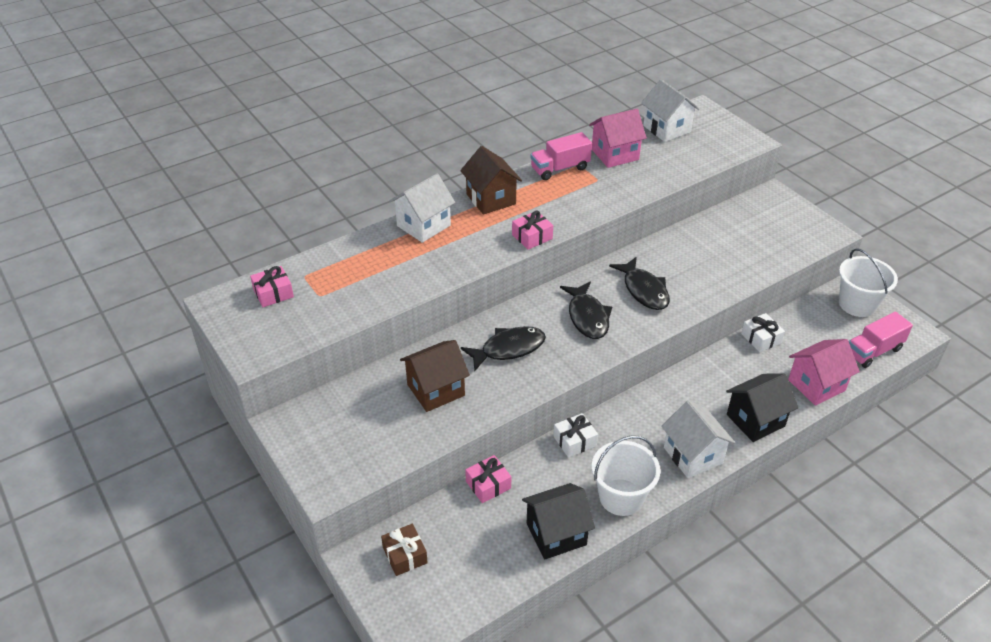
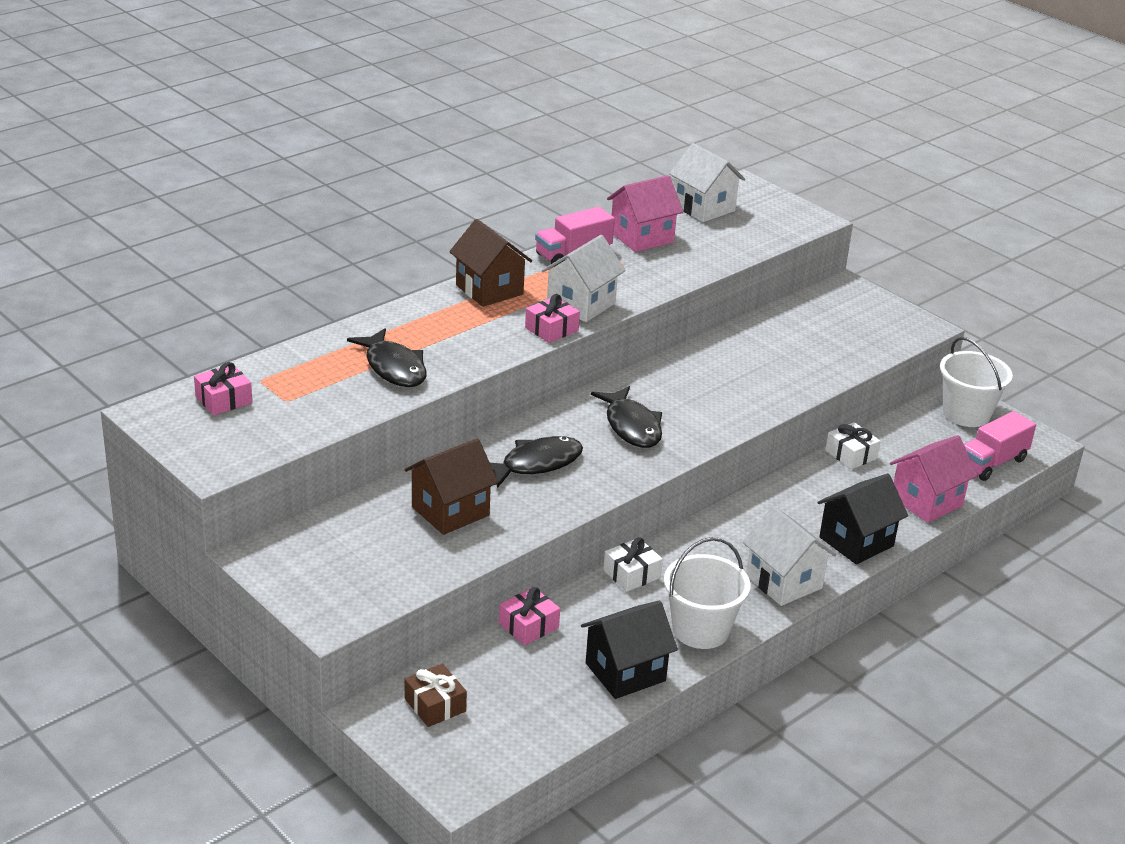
camera: 10 degrees left, 10 degrees down
(423, 225) = (407, 321): white house -> white house (581, 304)
(644, 290) = (699, 395): black fish -> black fish (393, 368)

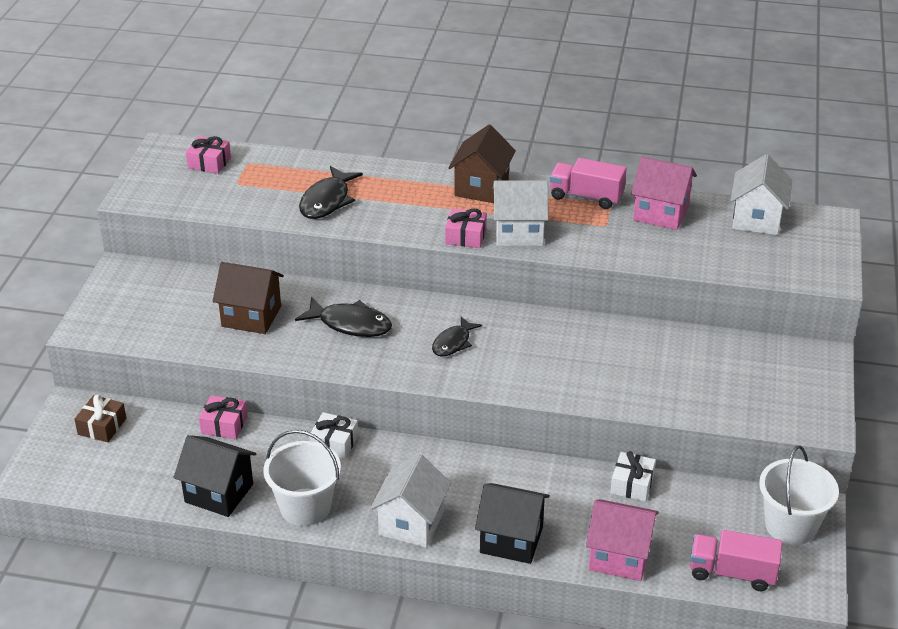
camera: 55 degrees right, 5 degrees up
(631, 426) = (453, 343): black fish -> black fish, size x0.66

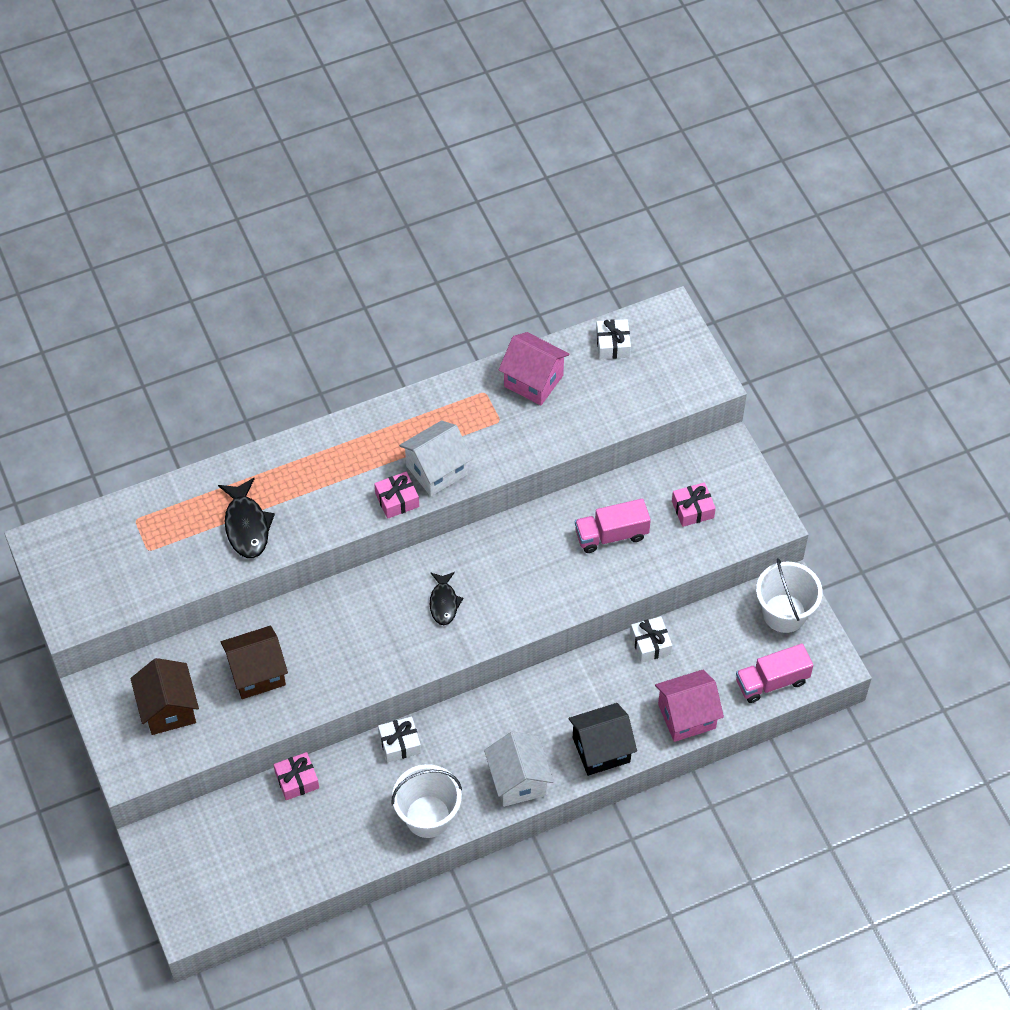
camera: 35 degrees left, 20 degrees up
(102, 426) = (198, 844): brown gift -> none
(209, 163) = (100, 539): pink gift -> pink gift (692, 509)
(219, 493) = (351, 846): black house -> none
(350, 324) = (346, 632): black fish -> none
(481, 188) = (365, 434): brown house -> brown house (168, 709)
(586, 197) = (460, 395): pink truck -> pink truck (611, 535)
(661, 213) = (533, 381): pink house -> pink house turned 45 degrees clockwise
(756, 219) = (612, 344): white house -> white gift

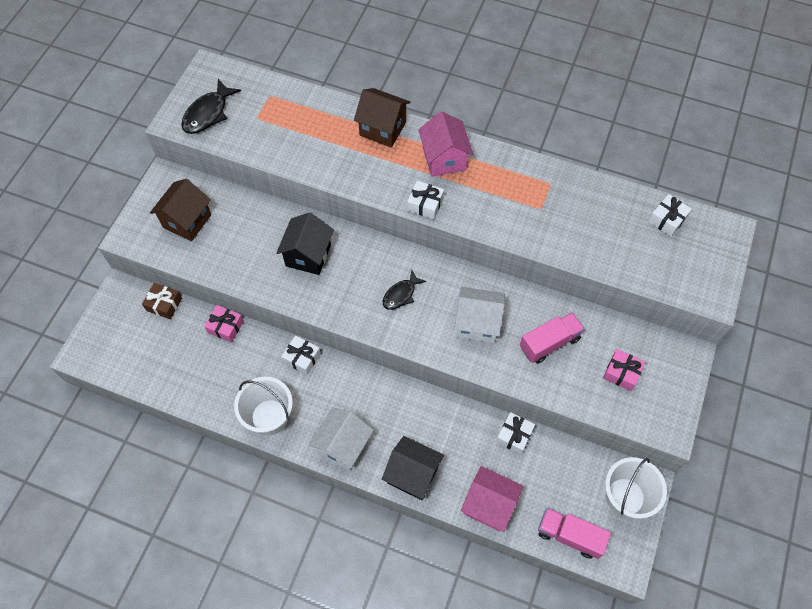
camera: 45 degrees right, 5 degrees up
(213, 813) = (164, 304): none -> brown gift
(246, 525) = (324, 148): black fish -> black fish (208, 113)
(257, 673) = (253, 242): brown house -> brown house (383, 129)
(322, 640) = (308, 255): none -> black house
(397, 500) = (425, 204): pink gift -> white gift
(436, 470) = (468, 206): white house -> white house (477, 323)
(533, 381) = (589, 201): pink house -> pink house (444, 159)
(611, 535) = (549, 343): pink truck -> pink truck turned 120 degrees clockwise

